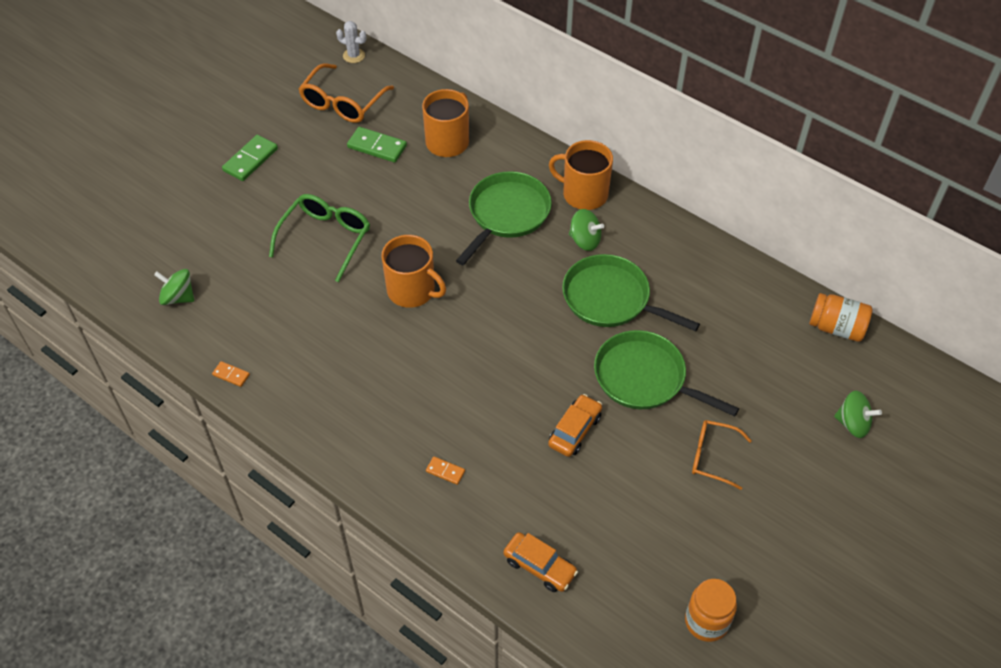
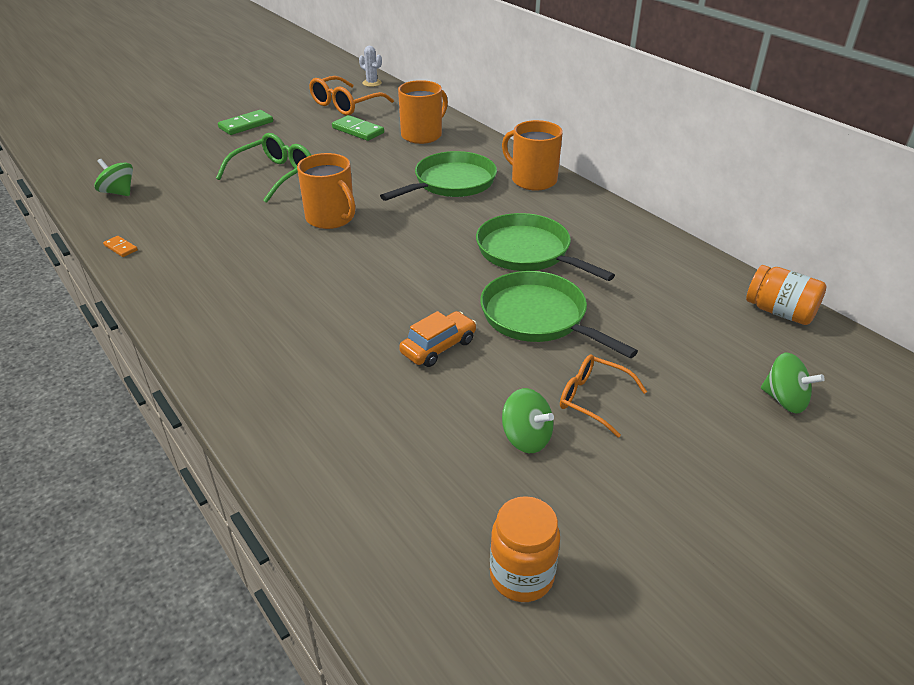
camera: 15 degrees right, 15 degrees down
(445, 471) = (276, 356): orange domino -> none
(539, 566) = (331, 465): orange car -> none
(585, 240) = (519, 209): green spinning top -> green spinning top (526, 438)

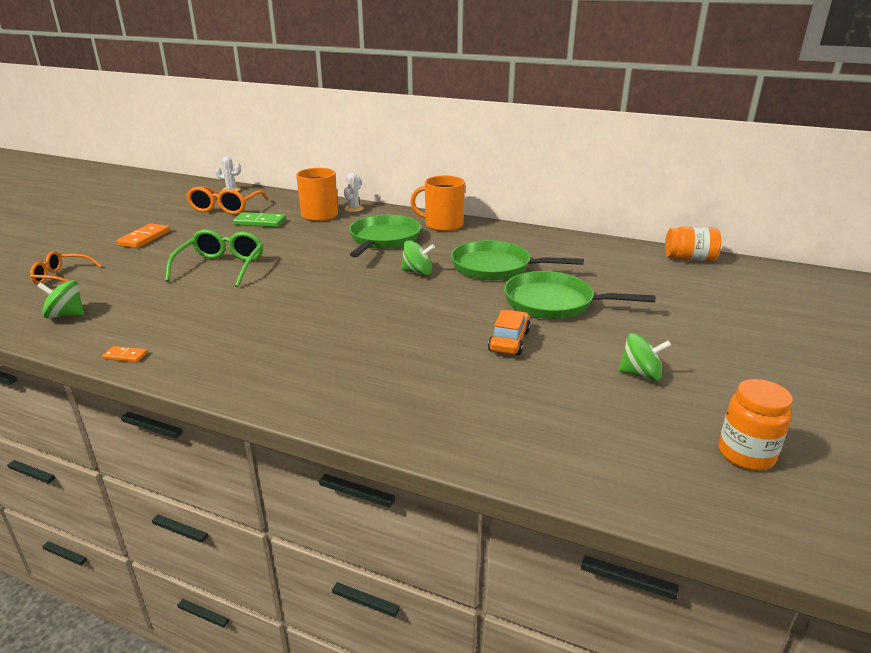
camera: 30 degrees left, 10 degrees down
(246, 125) = (144, 238): green domino -> orange domino
(331, 218) = (312, 283): orange mug -> none
(463, 135) = (354, 208): none -> white cactus
(592, 399) = (650, 338): orange glasses -> orange glasses (62, 277)
(784, 400) = (752, 302): green spinning top -> green spinning top (417, 272)

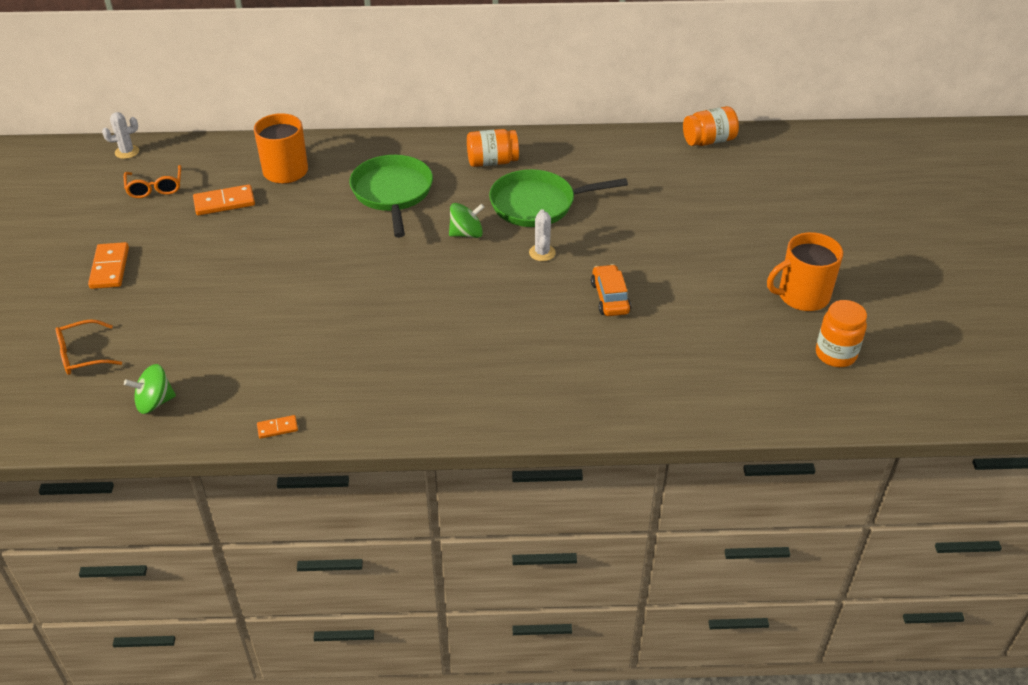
camera: 25 degrees left, 15 degrees up
(221, 267) = (252, 286): green glasses -> none
(225, 208) = (155, 188): orange glasses -> orange glasses, size x0.66
(259, 222) = (224, 202): green domino -> orange domino
(354, 208) = (316, 149): white cactus -> white cactus (542, 253)
(442, 225) = (439, 151): orange mug -> orange mug (802, 296)
(480, 237) = (492, 162): none -> orange jar
(554, 302) = (620, 238): green pan -> none
(640, 374) = (732, 301): green spinning top -> none

